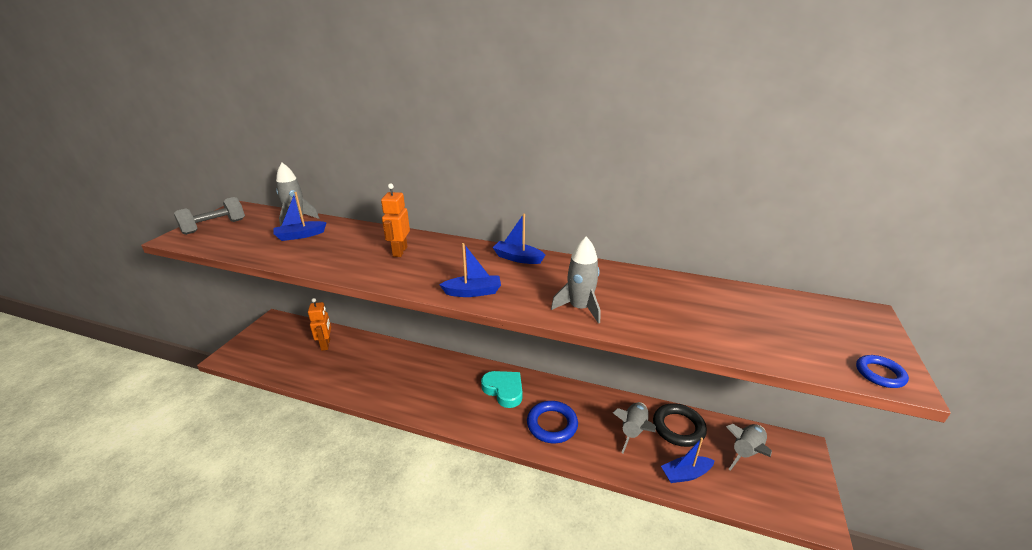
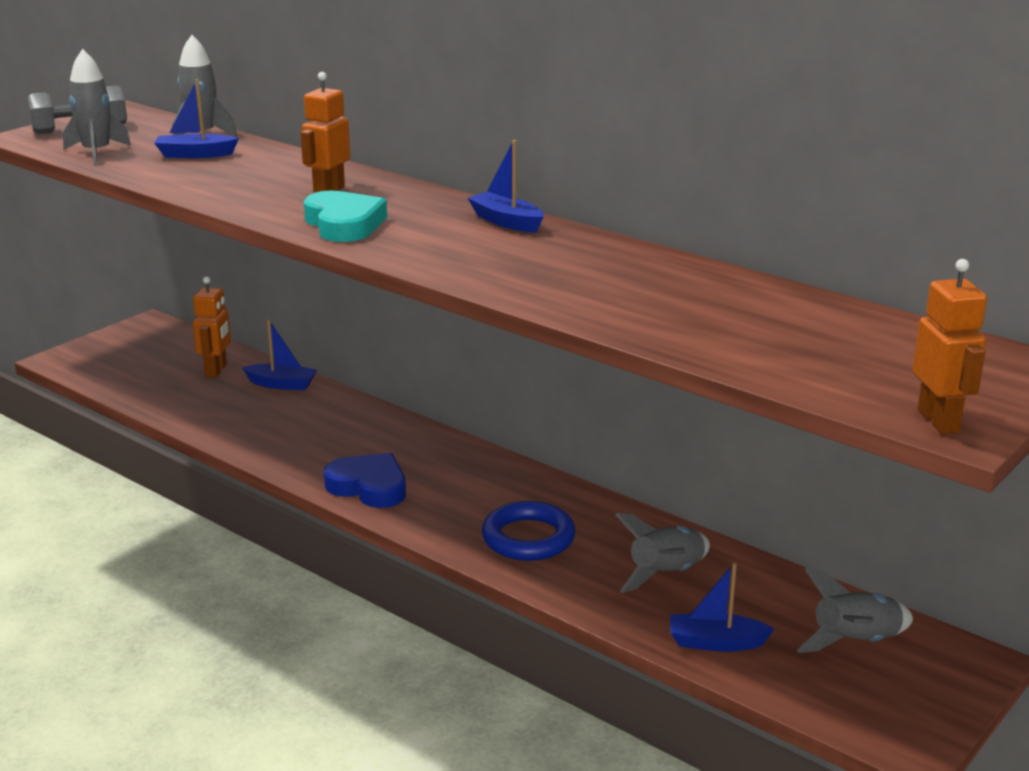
camera: 20 degrees right, 5 degrees down
(449, 409) = (369, 487): none -> blue heart
(473, 292) = (399, 249): blue boat -> blue boat (282, 384)
(504, 390) = (476, 481): turquoise heart -> turquoise heart (344, 224)
(580, 308) = (544, 288): grey rocket -> grey rocket (96, 153)
(678, 427) = (755, 587): black ring -> none
(880, 374) = (939, 421): blue ring -> orange robot

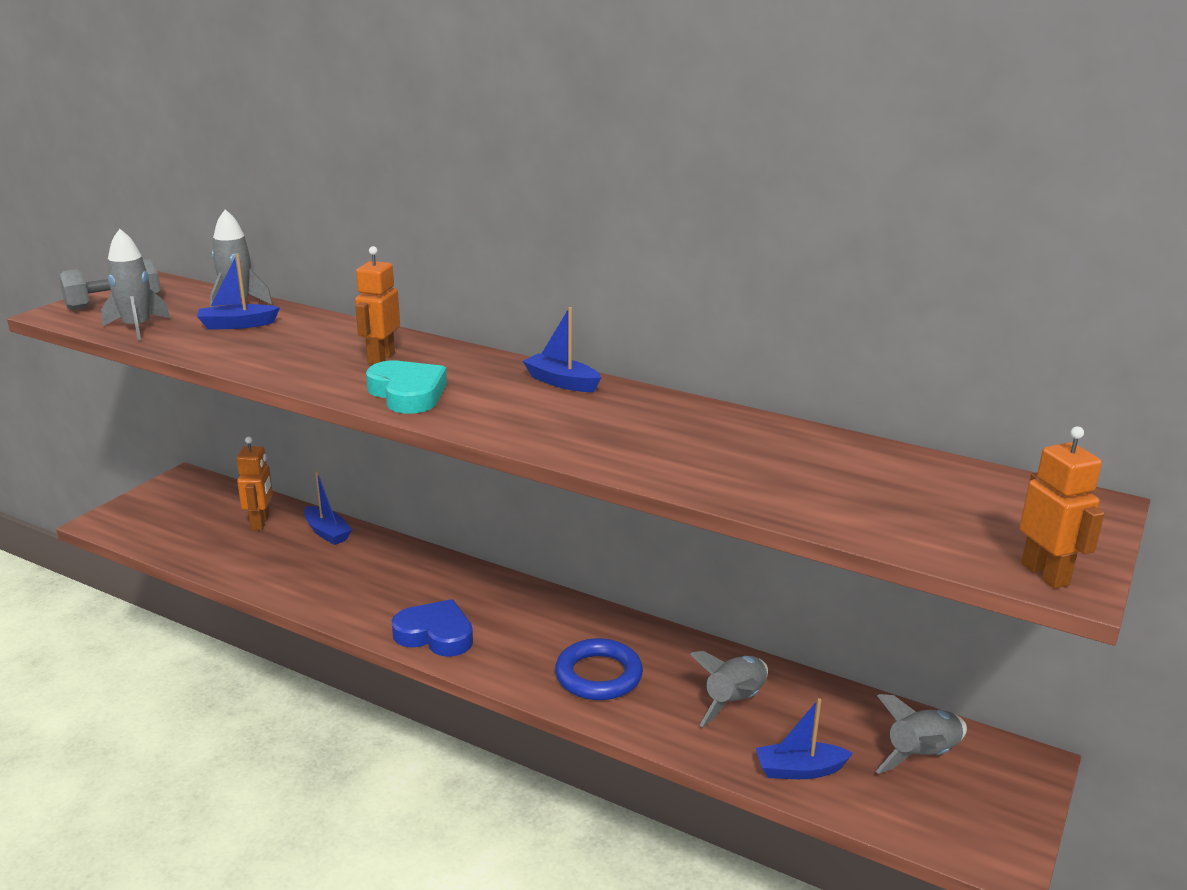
camera: 10 degrees left, 0 degrees up
(282, 384) = (327, 532): blue boat -> blue boat turned 45 degrees clockwise

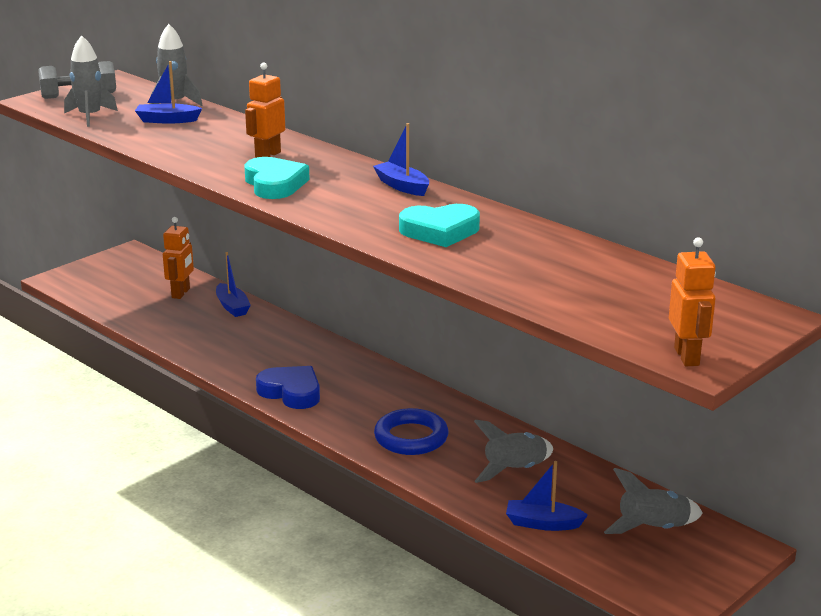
camera: 15 degrees right, 0 degrees up
(640, 435) = (440, 231): none -> turquoise heart

